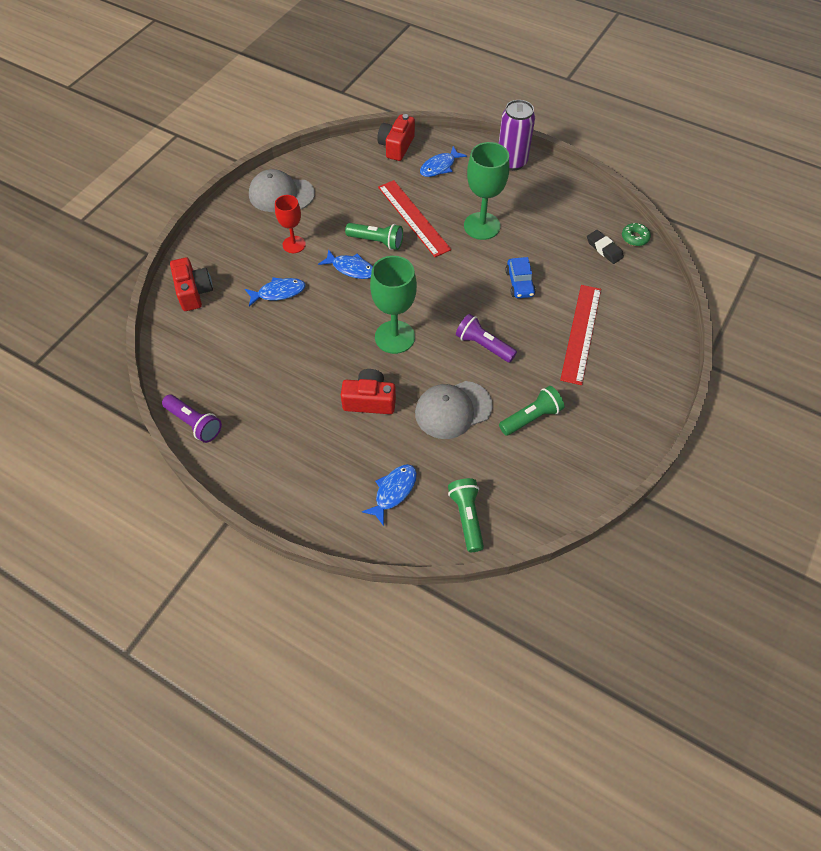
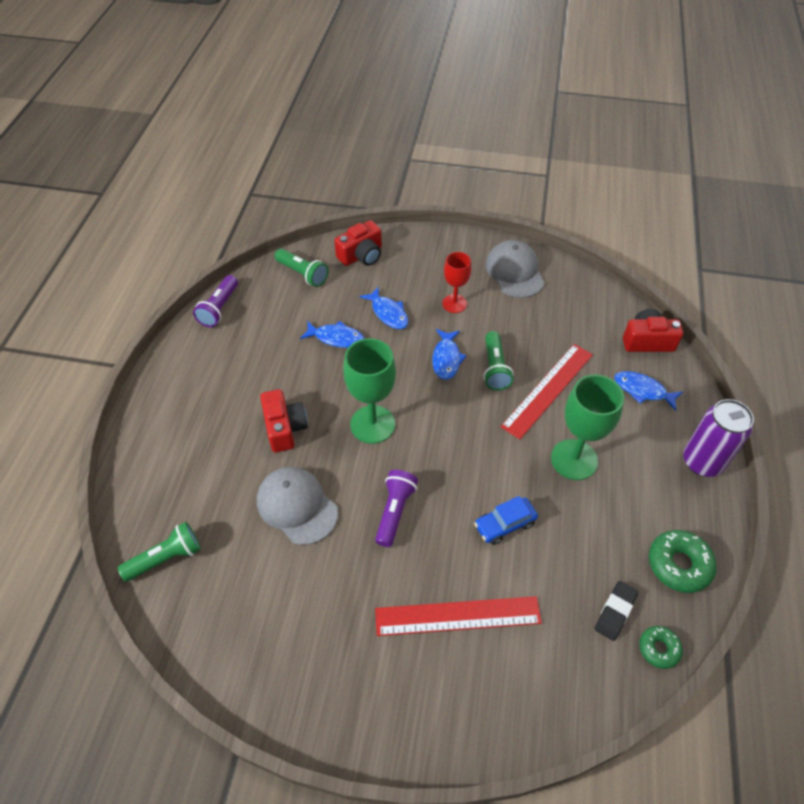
camera: 70 degrees right, 5 degrees down
(393, 491) = (183, 482): blue fish -> blue fish (336, 338)
(531, 417) = (311, 589): green flashlight -> green flashlight (303, 274)
(582, 205) = (679, 565): none -> green donut

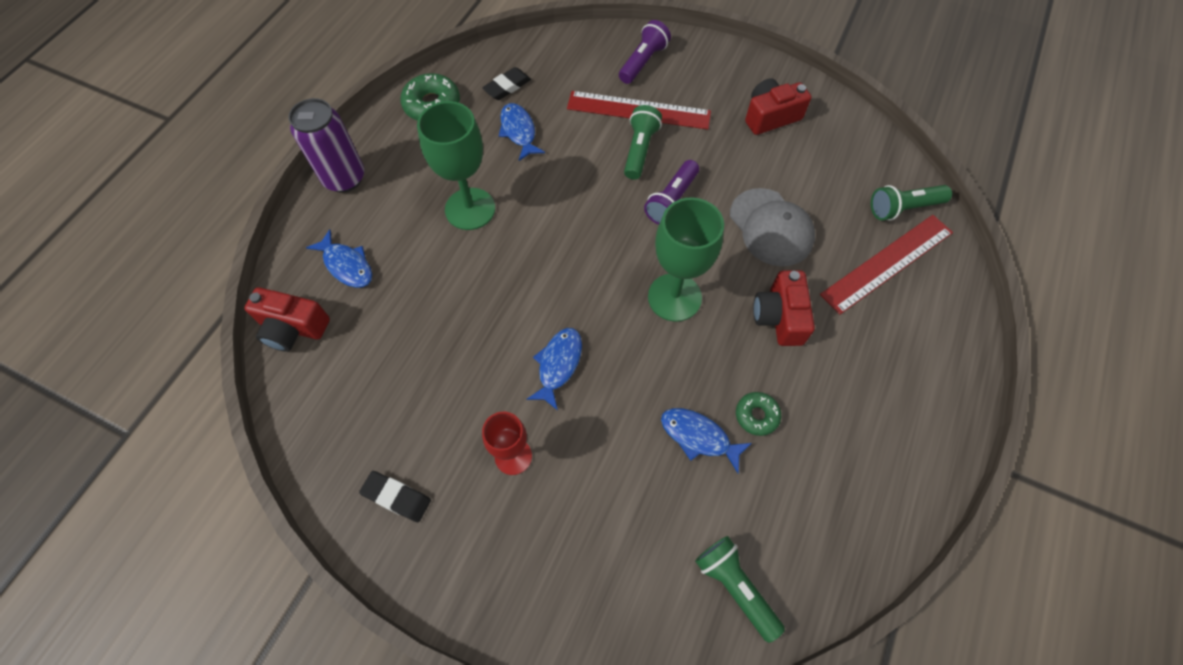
camera: 165 degrees left, 10 degrees up
(219, 308) = (873, 542): purple flashlight -> purple flashlight (643, 62)
(361, 255) = (628, 606): red camera -> red camera (770, 117)
(388, 313) = (615, 463): blue fish -> blue fish (519, 131)
(494, 368) = (503, 336): green flashlight -> green flashlight (640, 150)
(504, 524) = (569, 167): blue car -> none
(514, 272) = (396, 497): grey cap -> black eraser
(548, 390) = (454, 292): red ruler -> red ruler (887, 263)
(659, 649) = (488, 59): green donut -> green donut (756, 415)

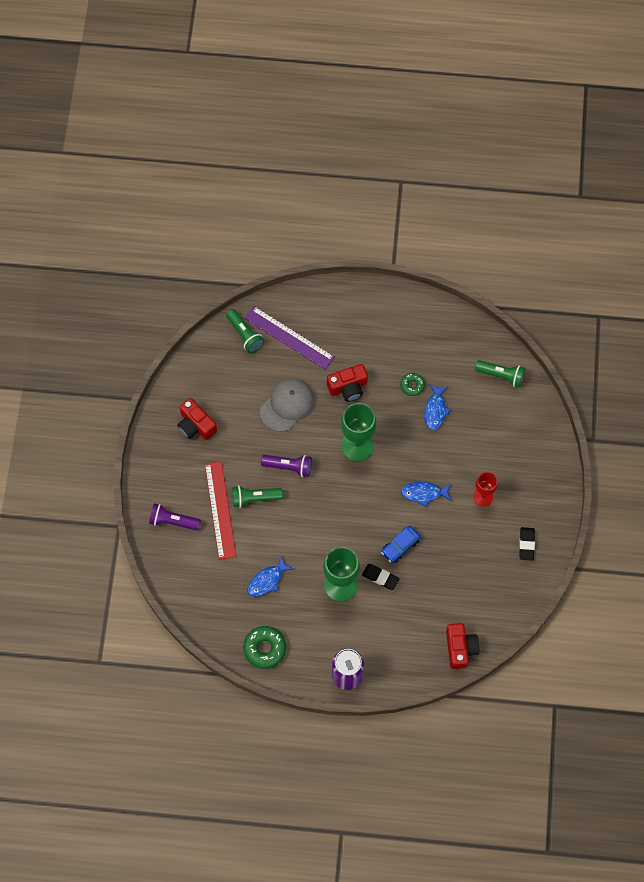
camera: 110 degrees left, 5 degrees up
(347, 265) = (408, 639): blue fish -> none
(488, 302) = (400, 546): none -> blue car
(507, 87) = (229, 605): black eraser -> black eraser (380, 577)
(735, 586) = (501, 375): green flashlight -> green flashlight turned 105 degrees counterclockwise
(887, 263) = (289, 338): red ruler -> purple ruler

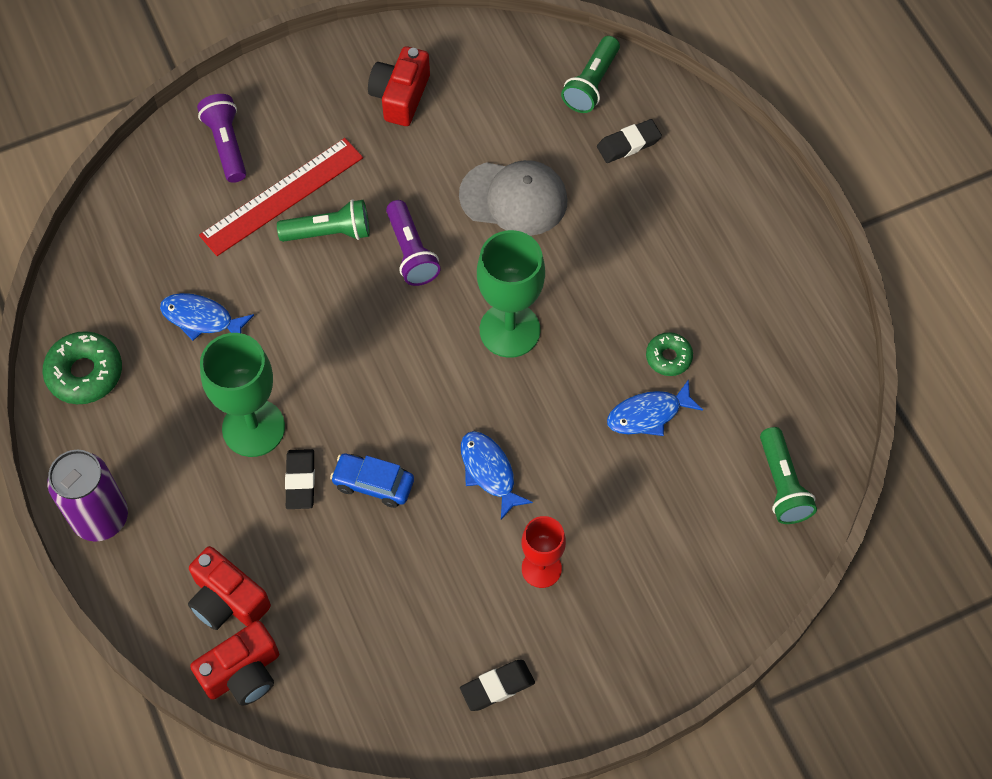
camera: 60 degrees right, 5 degrees down
(254, 498) = (329, 232): green flashlight -> green flashlight turned 120 degrees clockwise
(289, 338) = (628, 144): purple ruler -> black eraser
(348, 387) = (601, 266): red camera -> red camera (227, 600)

